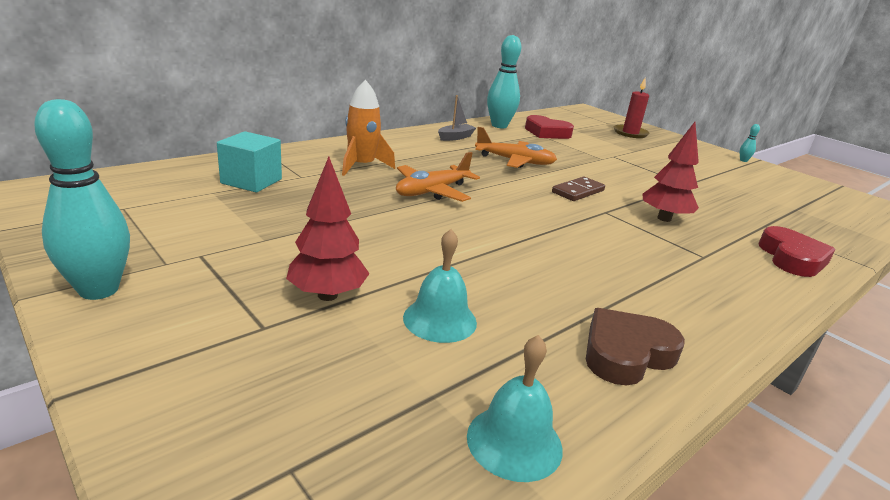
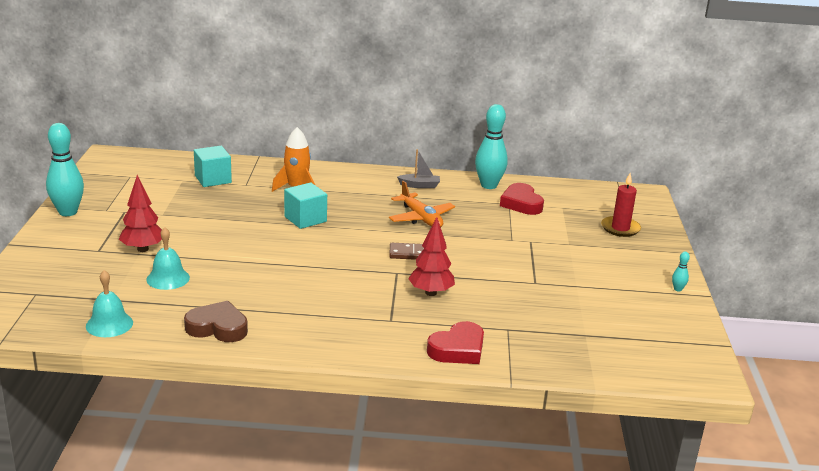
camera: 45 degrees right, 0 degrees up
(432, 191) = (305, 219): orange plane -> turquoise cube

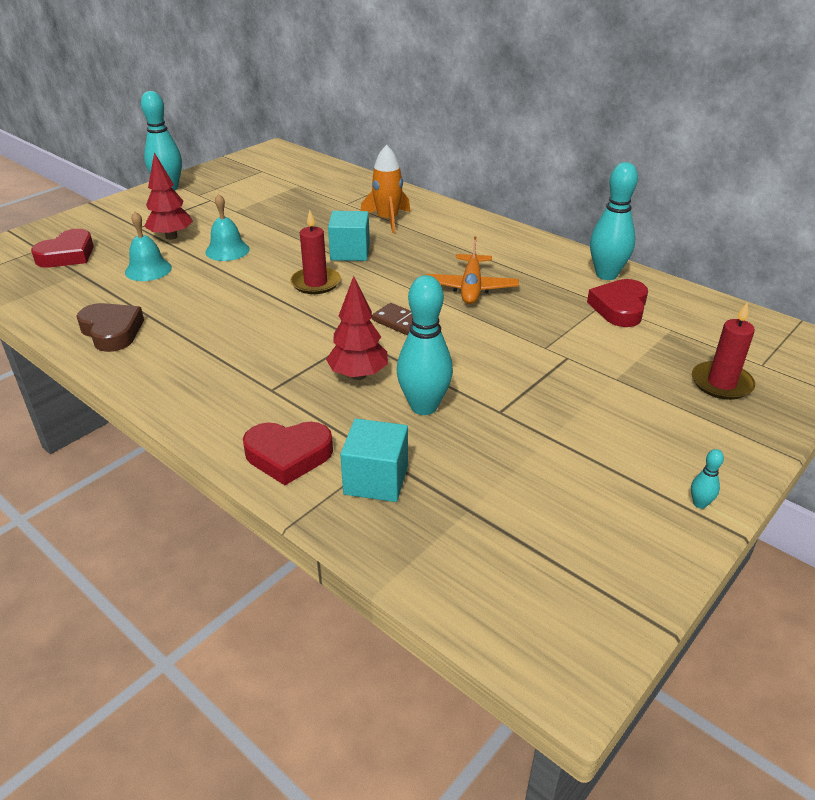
camera: 40 degrees right, 10 degrees up
(73, 290) = (67, 255): none -> red heart
(109, 324) = (42, 294): turquoise bell -> turquoise bell (227, 250)
(213, 179) = (325, 191): turquoise cube -> turquoise cube (376, 480)
(314, 247) = (315, 283): none -> red candle
(419, 185) = (521, 252): grey boat -> none
(493, 295) = (424, 406): none -> turquoise bowling pin

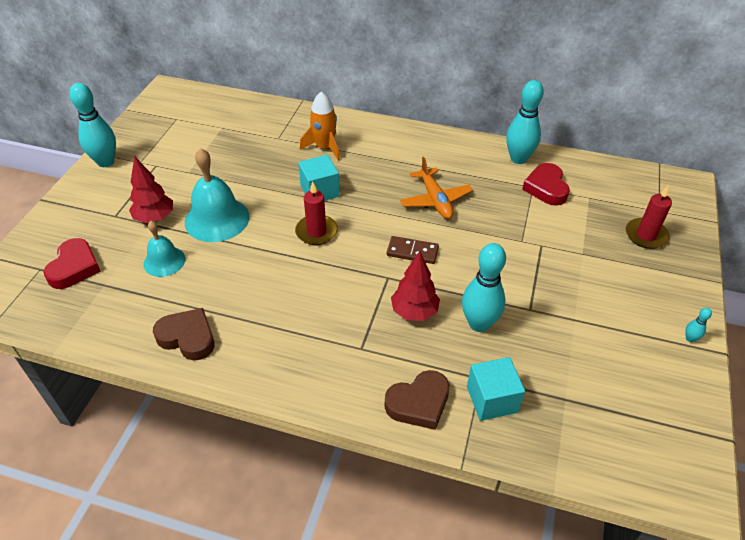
camera: 25 degrees left, 10 degrees up
(227, 250) = (217, 219): turquoise bell -> turquoise bell, size x1.66
(288, 455) = (419, 403): red heart -> brown heart

